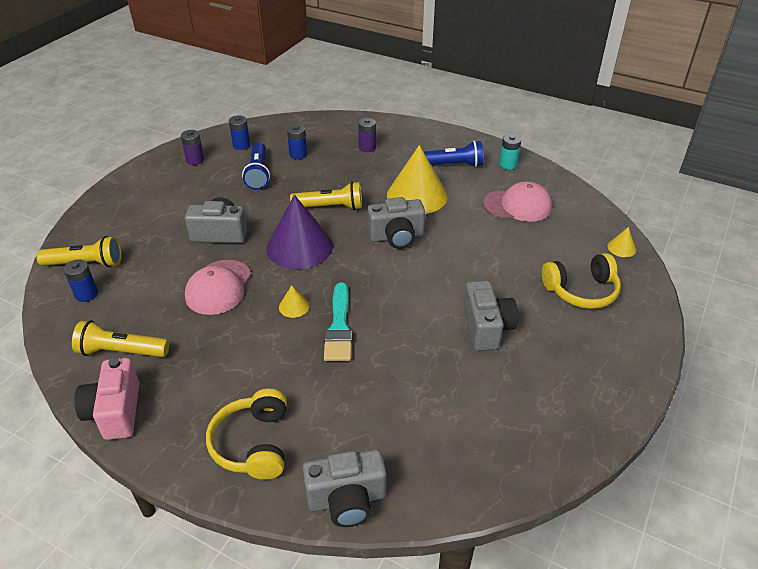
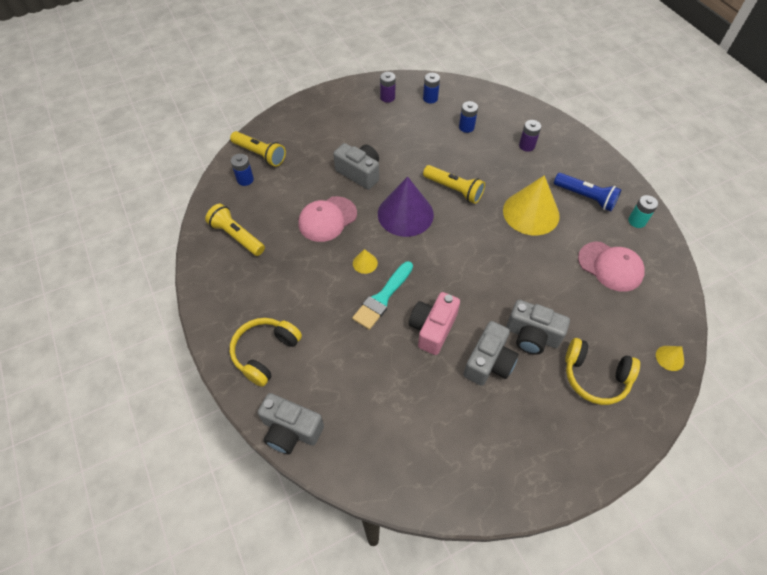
camera: 35 degrees right, 15 degrees up
(115, 412) = (206, 279): pink camera -> pink camera (432, 328)
(258, 173) = (423, 131): blue flashlight -> none
(396, 236) = (484, 243): grey camera -> grey camera (532, 336)

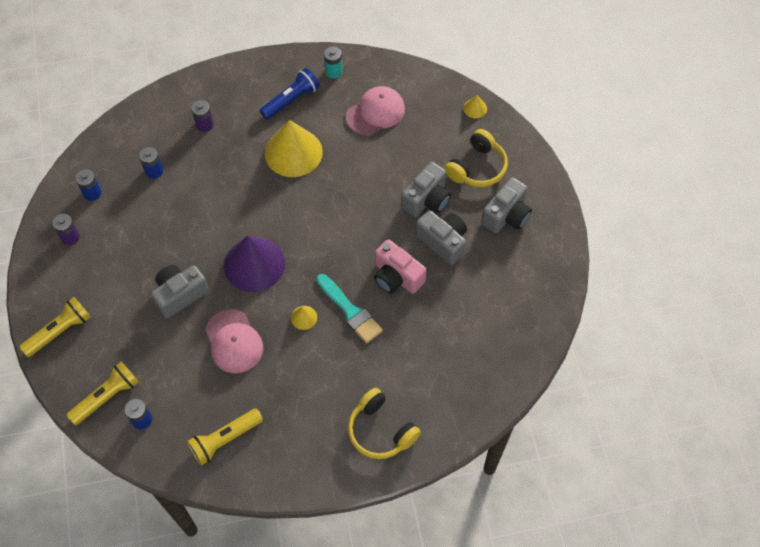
camera: 75 degrees left, 5 degrees up
(291, 430) = (465, 420): grey camera -> grey camera (506, 215)
(454, 189) = (238, 210): yellow flashlight -> yellow flashlight (60, 331)

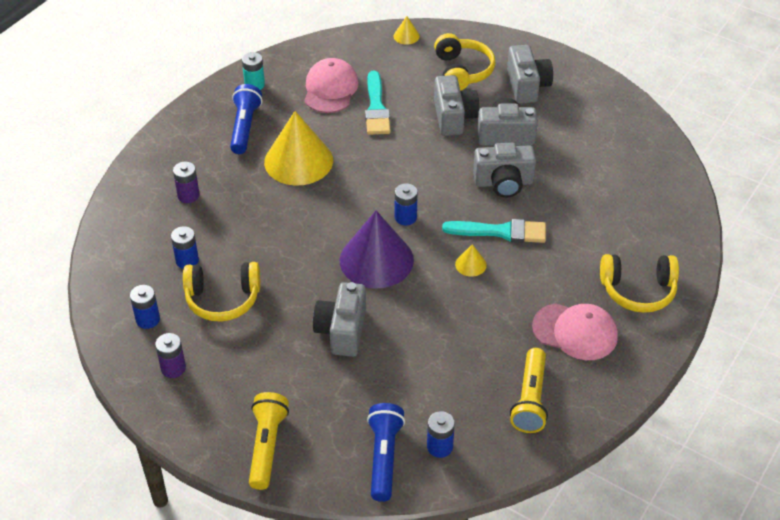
camera: 45 degrees left, 15 degrees down
(107, 397) = (384, 457): yellow flashlight -> blue flashlight
(143, 214) = (223, 299): none -> yellow headphones
(234, 341) = (437, 326): pink cap -> pink cap (575, 332)
(306, 249) = (405, 217): none -> blue battery
(386, 151) = (376, 108): none -> turquoise brush
(396, 277) = (503, 183): pink camera -> grey camera

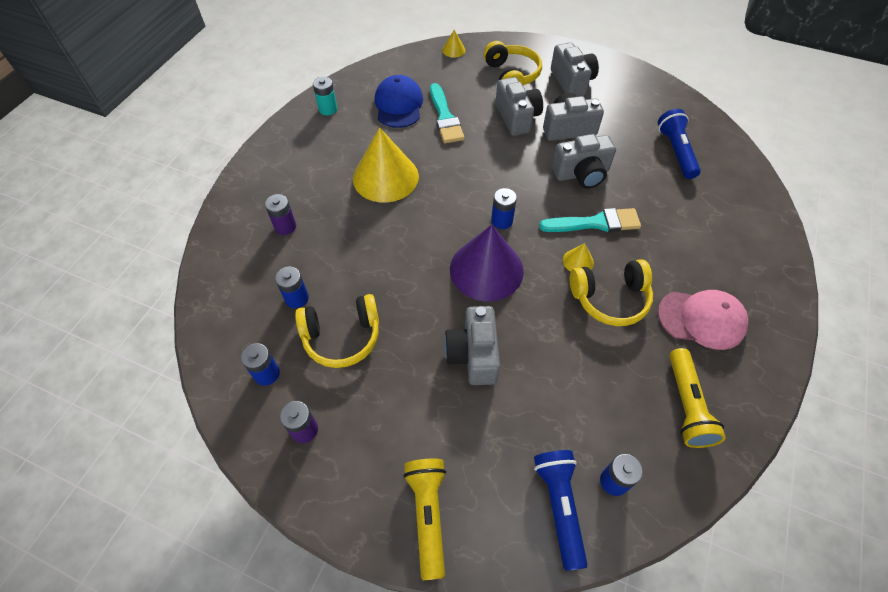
camera: 10 degrees left, 10 degrees up
(245, 127) = (327, 150): blue flashlight -> blue flashlight (676, 151)
(330, 89) = (399, 105): pink cap -> blue cap
(638, 290) = (742, 265): yellow headphones -> yellow headphones (610, 298)

